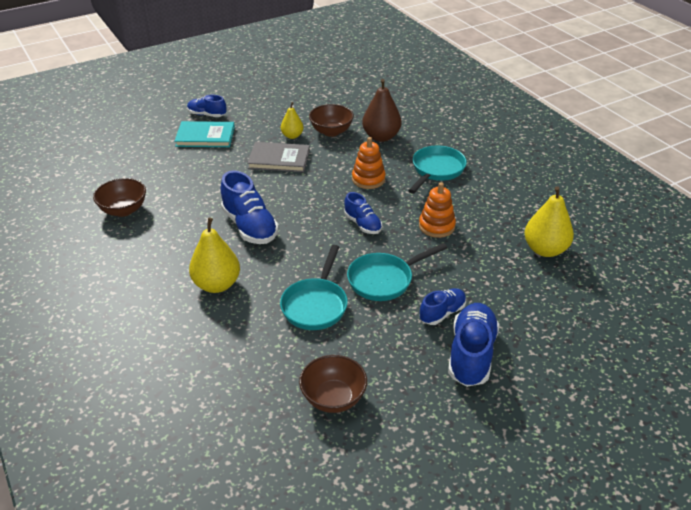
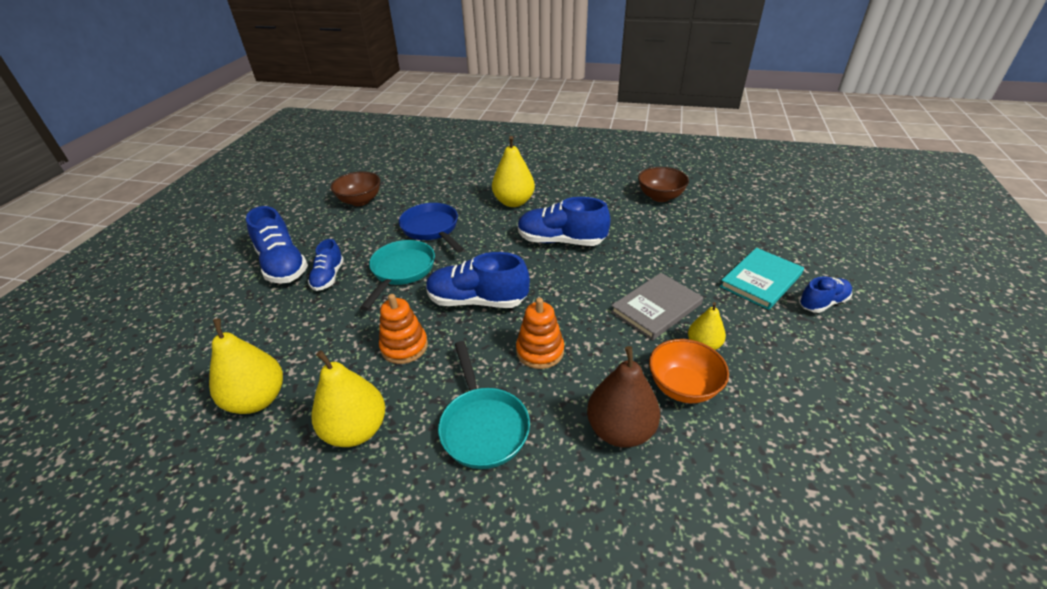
camera: 135 degrees right, 0 degrees up
(316, 305) = (432, 229): turquoise pan -> blue pan
(331, 131) = (683, 387): brown bowl -> orange bowl
(362, 224) = (477, 301): blue shoe -> blue shoe, size x1.69
(498, 203) = (356, 430): none -> yellow pear

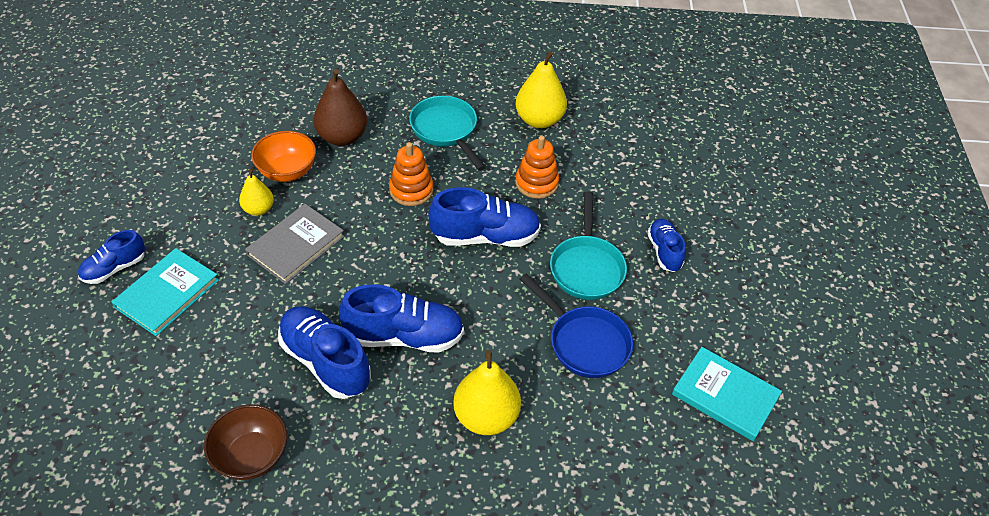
camera: 165 degrees right, 10 degrees up
(257, 399) = (630, 132): yellow pear -> none
(283, 265) = (730, 263): blue shoe -> blue shoe (325, 362)
(360, 201) = (725, 395): brown bowl -> turquoise book

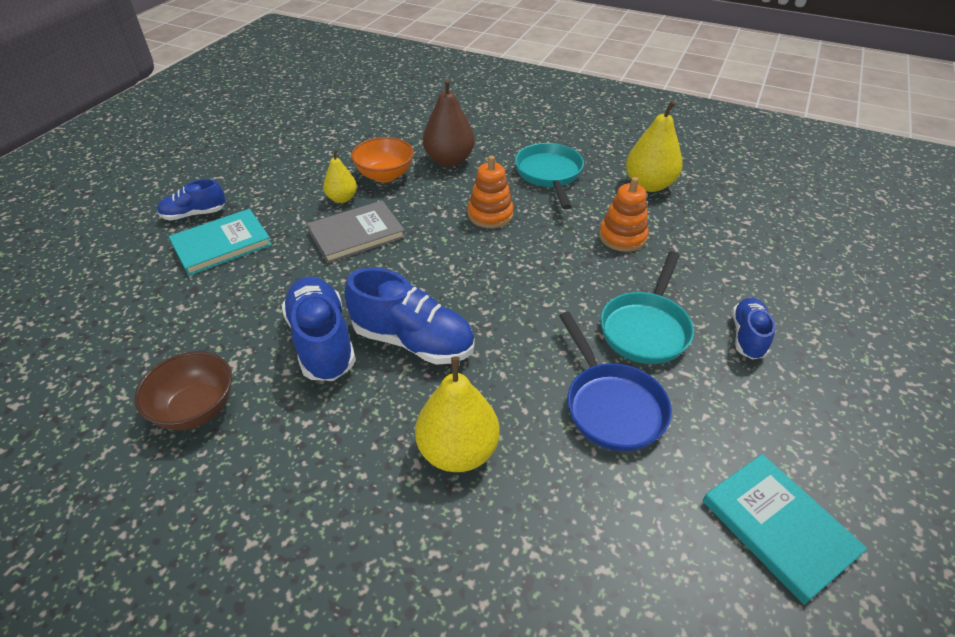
camera: 25 degrees right, 5 degrees down
(485, 236) = (545, 271): blue shoe -> none

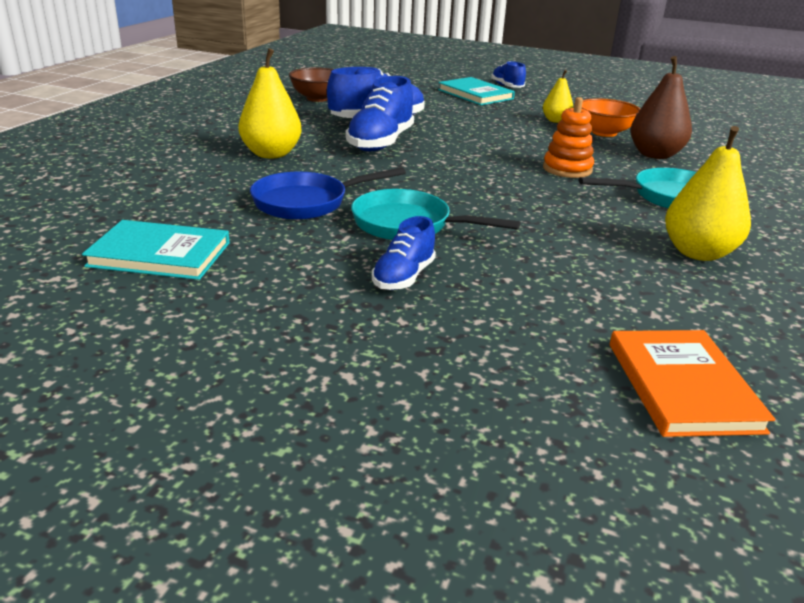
camera: 85 degrees right, 15 degrees down
(356, 234) = (507, 126): grey book -> none
(622, 237) = (565, 227): orange stacking toy -> none
(747, 336) = (403, 277): blue shoe -> blue shoe turned 105 degrees clockwise
(778, 527) = (160, 254): turquoise book -> turquoise book turned 45 degrees clockwise
(825, 229) = (682, 386): none -> orange book

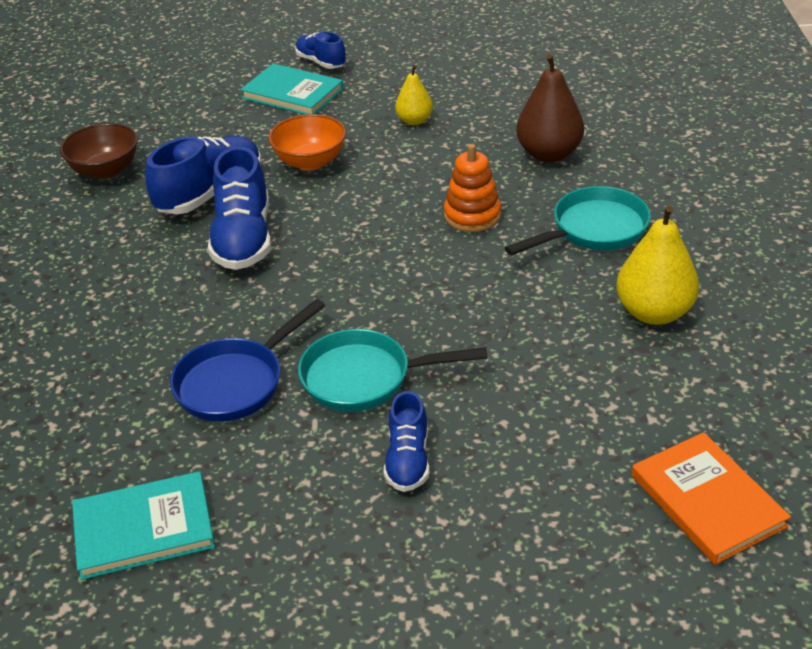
camera: 20 degrees left, 10 degrees up
(271, 154) = (132, 309): yellow pear -> none
(604, 133) = (478, 128): orange bowl -> orange bowl (310, 162)

